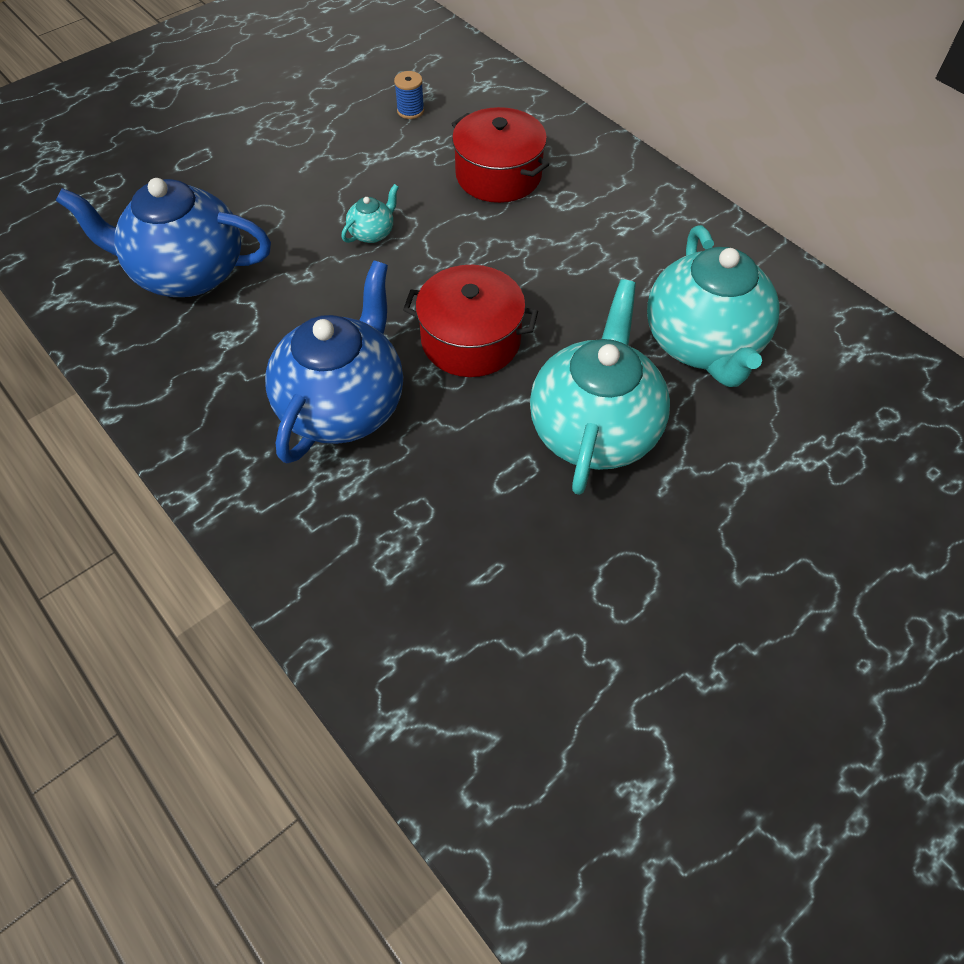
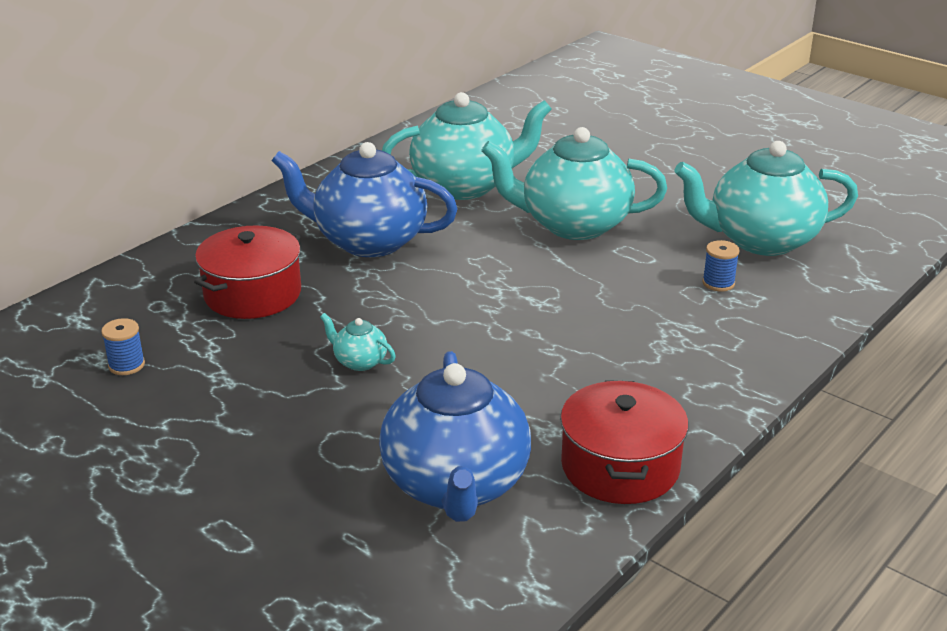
camera: 100 degrees left, 25 degrees down
(343, 406) = (604, 343): blue teapot -> blue teapot (368, 241)
(431, 542) = (718, 283): none -> blue spool
(471, 340) = (497, 287): red pot -> red pot (620, 466)
(525, 626) = (760, 240): none -> turquoise teapot

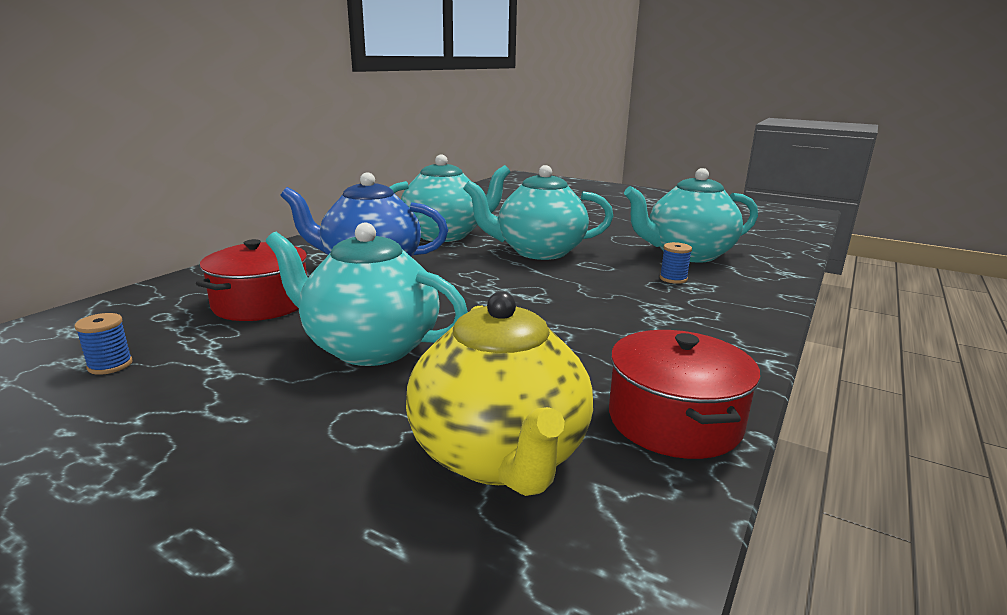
camera: 10 degrees left, 10 degrees down
(359, 361) = (370, 347): turquoise teapot -> turquoise teapot, size x2.41
(455, 486) = (499, 456): blue teapot -> yellow teapot

